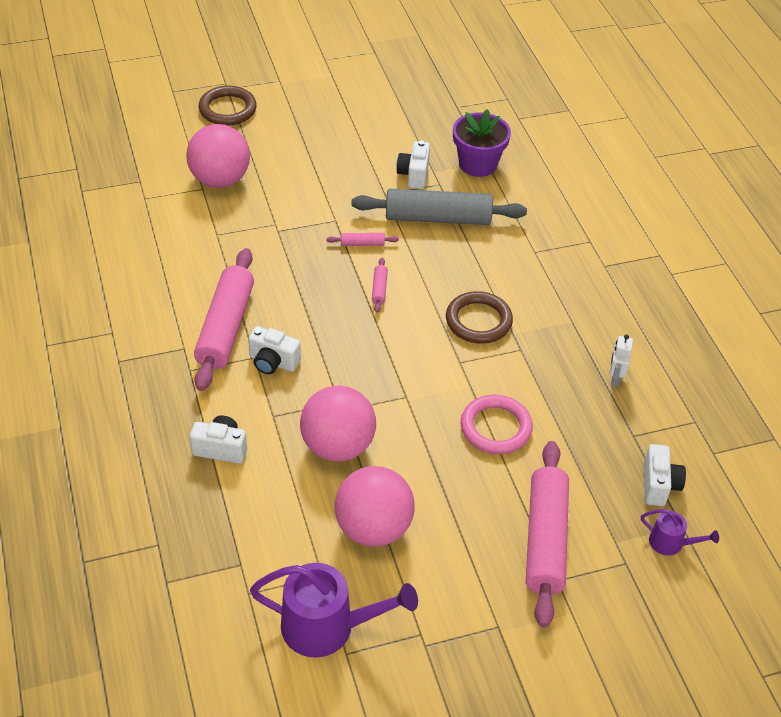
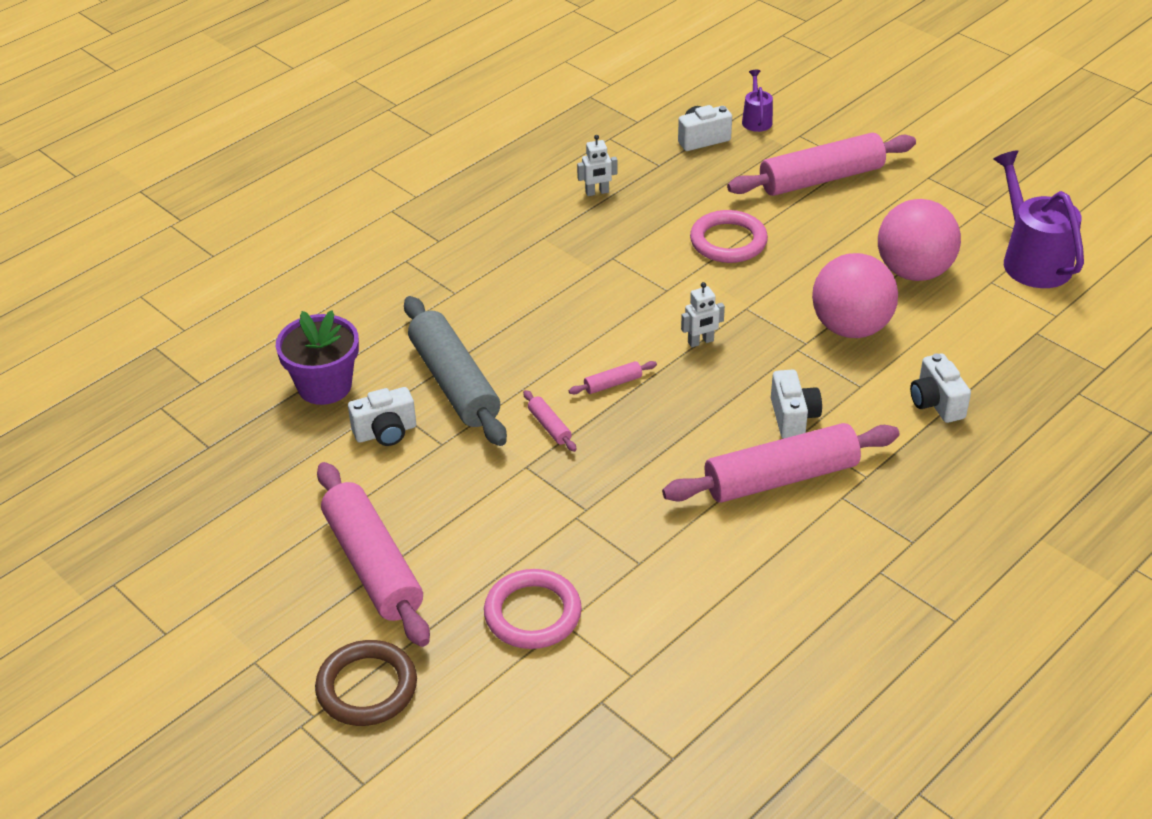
camera: 115 degrees left, 5 degrees down
(220, 180) = (533, 613): pink ball -> pink ring
(309, 136) = (373, 565): none -> pink rolling pin
(387, 353) = (701, 342): none -> white robot
(478, 321) = (597, 297): brown ring -> none

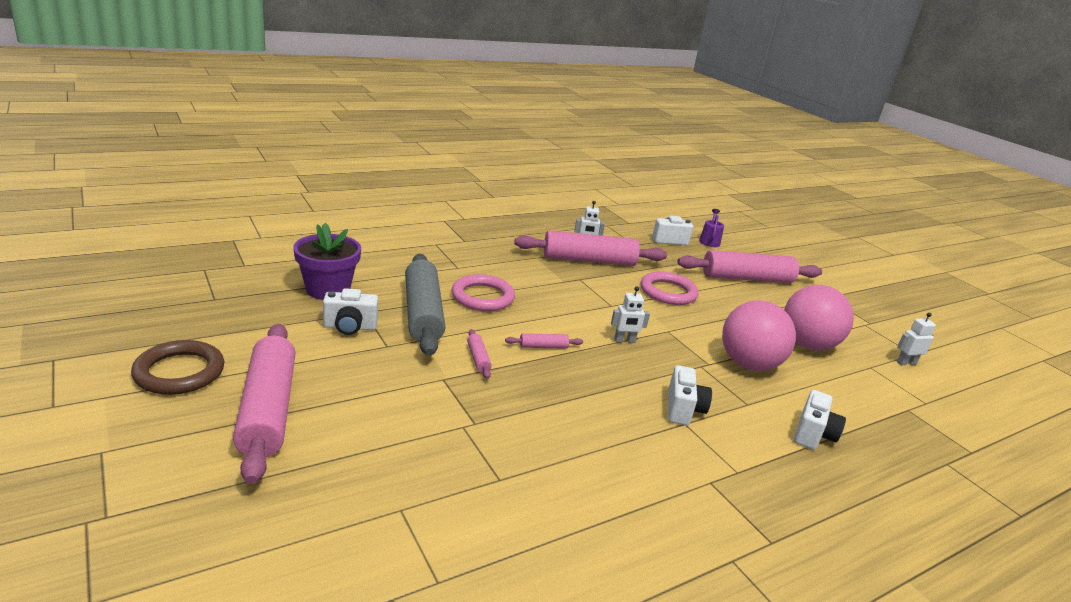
camera: 10 degrees right, 15 degrees down
(367, 687) = (177, 507): brown ring -> brown ring (179, 372)
(533, 613) = (377, 491): pink ring -> pink ring (482, 297)
(781, 478) = (658, 450): pink rolling pin -> pink rolling pin (589, 260)
(936, 403) = (813, 434): white camera -> white camera turned 150 degrees counterclockwise
(1032, 260) = (906, 363): purple watering can -> white robot

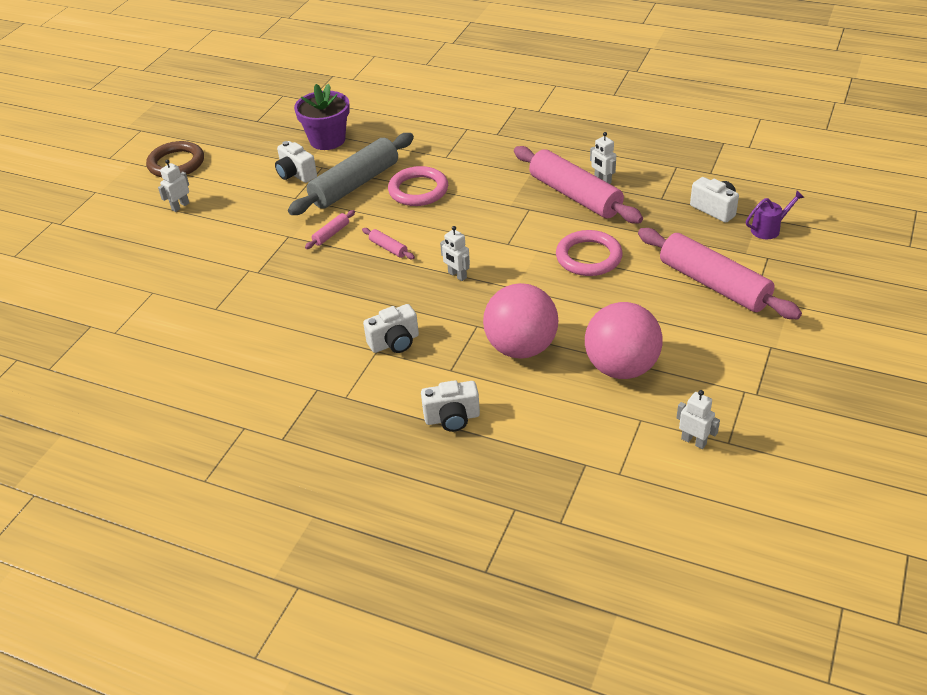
camera: 60 degrees right, 15 degrees up
(268, 409) = (180, 206): pink rolling pin -> white robot

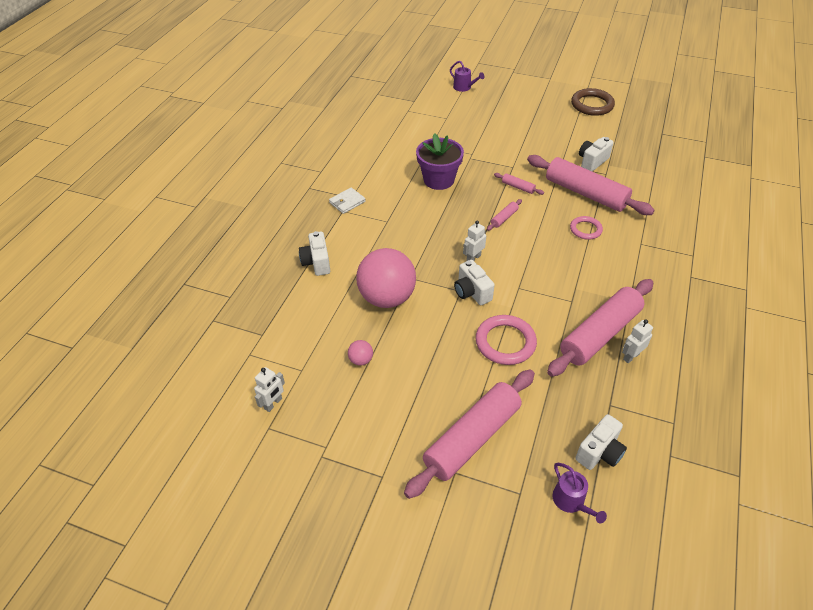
camera: 85 degrees right, 5 degrees up
(78, 272) = (464, 87): none -> purple watering can
(180, 206) = (540, 114): white robot -> none
(327, 140) = (646, 172): purple flower pot -> purple flower pot (438, 180)
(327, 393) = (347, 202): none -> white wallet
(355, 184) = (585, 193): grey rolling pin -> pink rolling pin
(394, 342) = (395, 229): white camera -> white camera (472, 292)
(418, 190) = (585, 229): pink ring -> pink ring, size x0.62
(621, 367) = (361, 360): pink ball -> pink ball, size x0.40

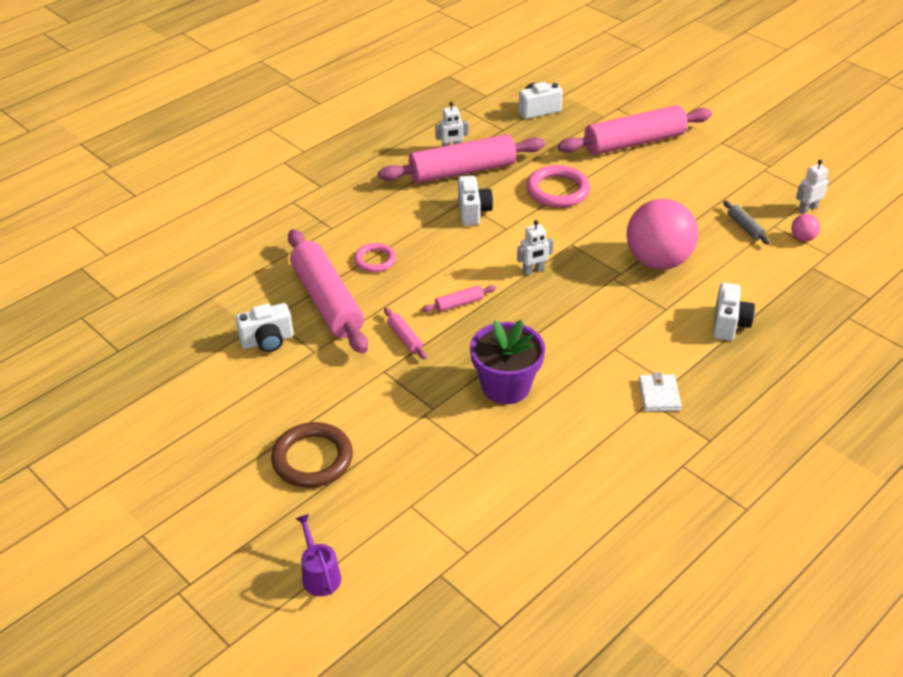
camera: 155 degrees left, 5 degrees down
(327, 359) = (745, 227): none -> grey rolling pin
(347, 202) = (659, 395): white wallet -> white wallet turned 75 degrees counterclockwise
(361, 360) = (710, 217): pink ball -> pink ball (802, 238)
(472, 292) = (560, 239): white camera -> white camera (473, 212)
(571, 501) = (582, 96): purple watering can -> none
(592, 105) = (147, 441): brown ring -> brown ring (312, 459)

